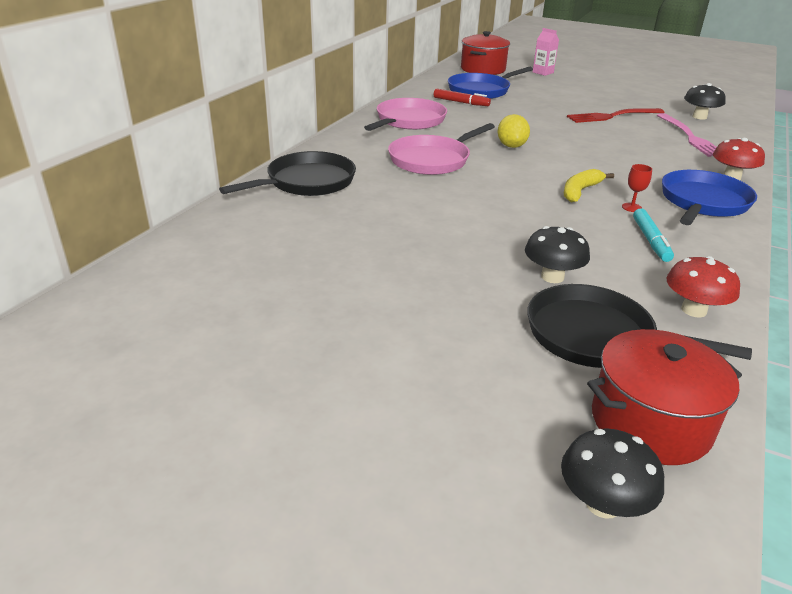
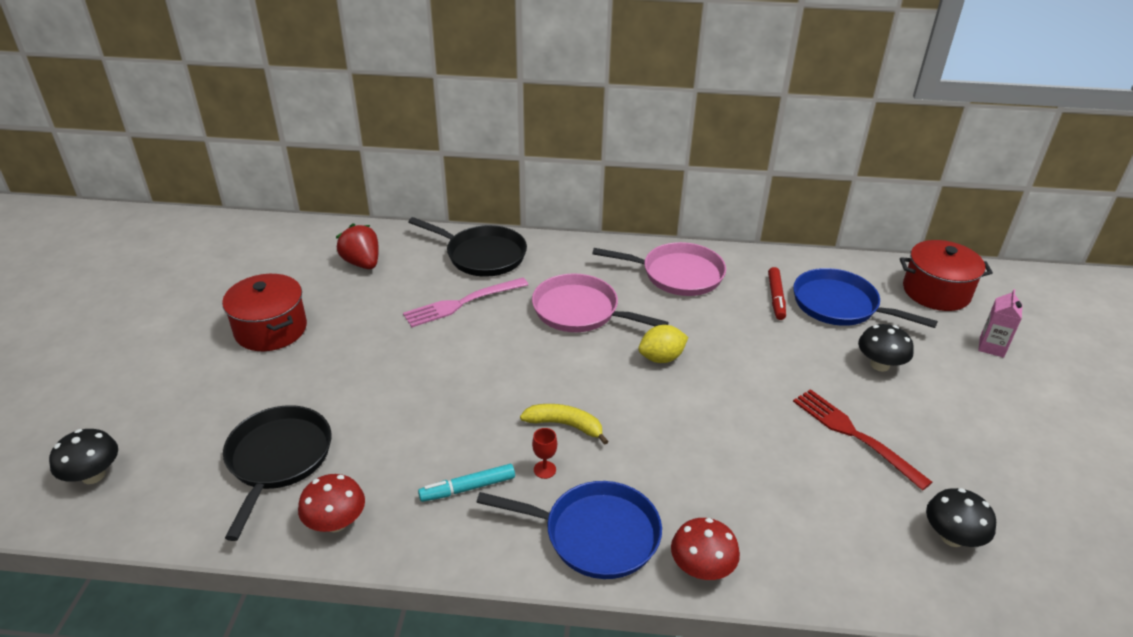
camera: 70 degrees right, 5 degrees up
(255, 245) = (362, 263): none -> red strawberry
(552, 277) = (367, 424): black mushroom -> black mushroom (880, 365)
(650, 422) = (172, 496): red pot -> red pot (271, 329)
(690, 137) = (838, 524): pink fork -> pink fork (462, 303)

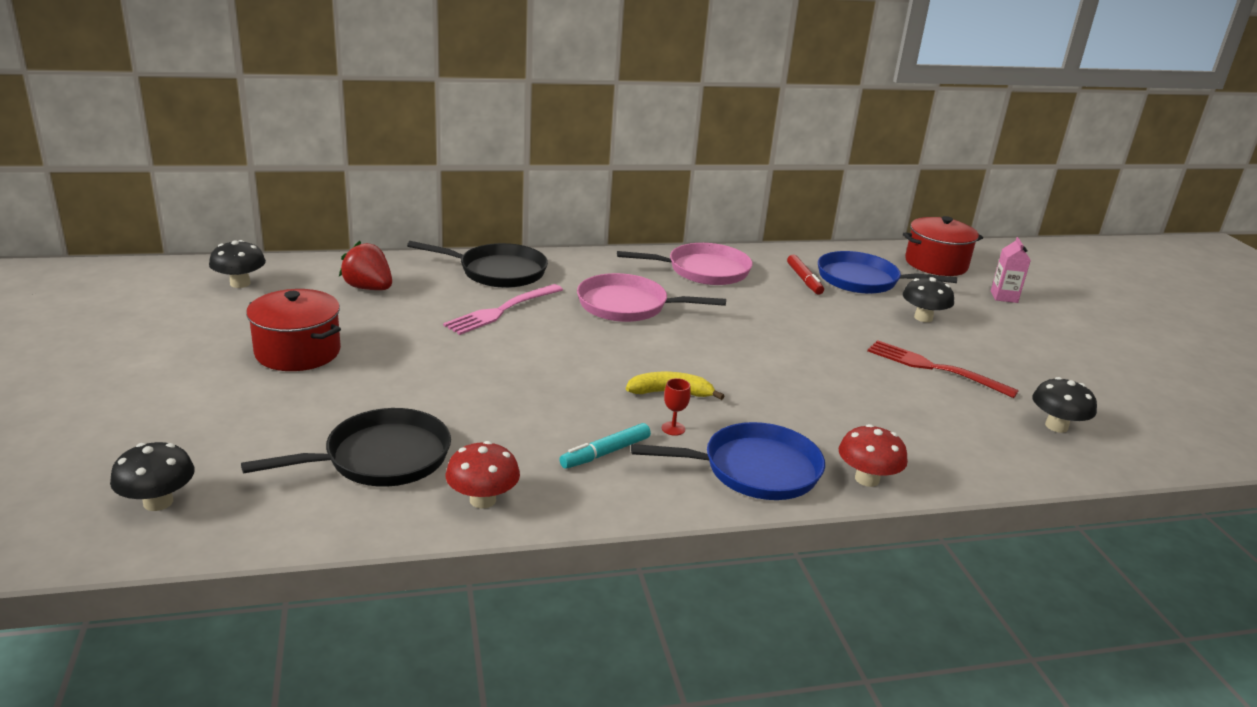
camera: 20 degrees left, 10 degrees down
(263, 246) = (240, 283): none -> black mushroom
(278, 459) = (381, 458): black pan -> black pan turned 75 degrees clockwise
(661, 358) = (729, 333): yellow lemon -> none

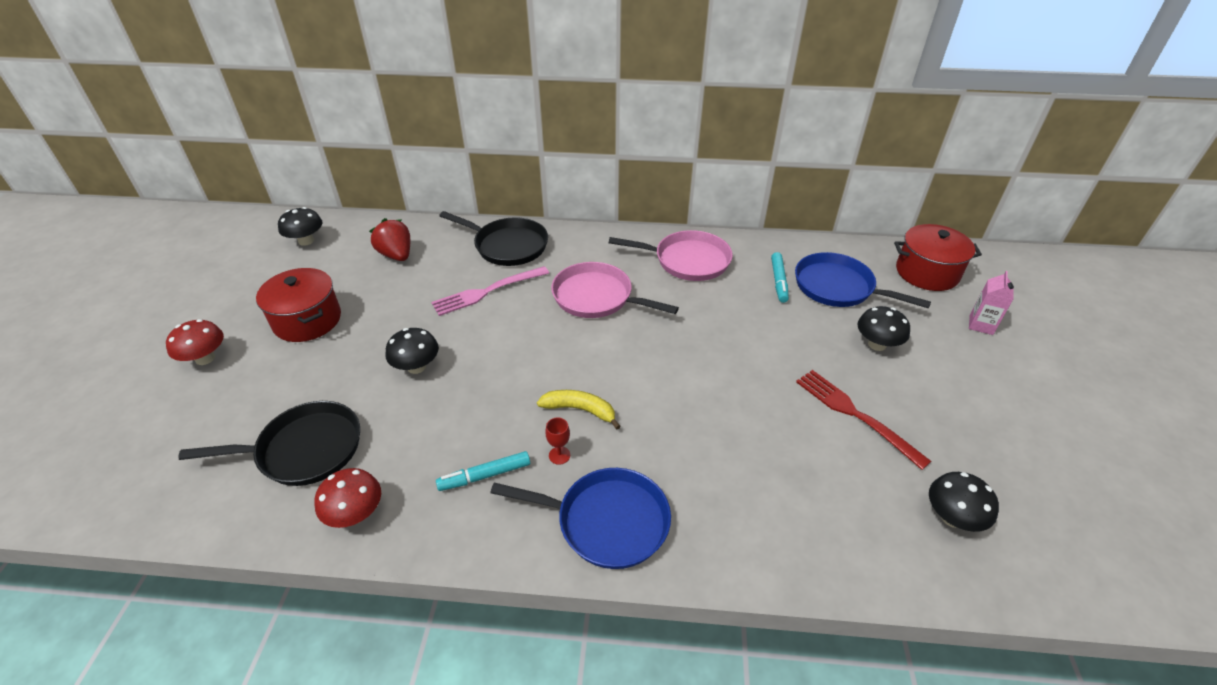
camera: 20 degrees right, 15 degrees up
(158, 502) = (125, 469): black mushroom -> black mushroom (416, 367)
(804, 280) = (779, 281): red marker -> turquoise marker
(867, 479) = (709, 555): red mushroom -> red mushroom (205, 358)

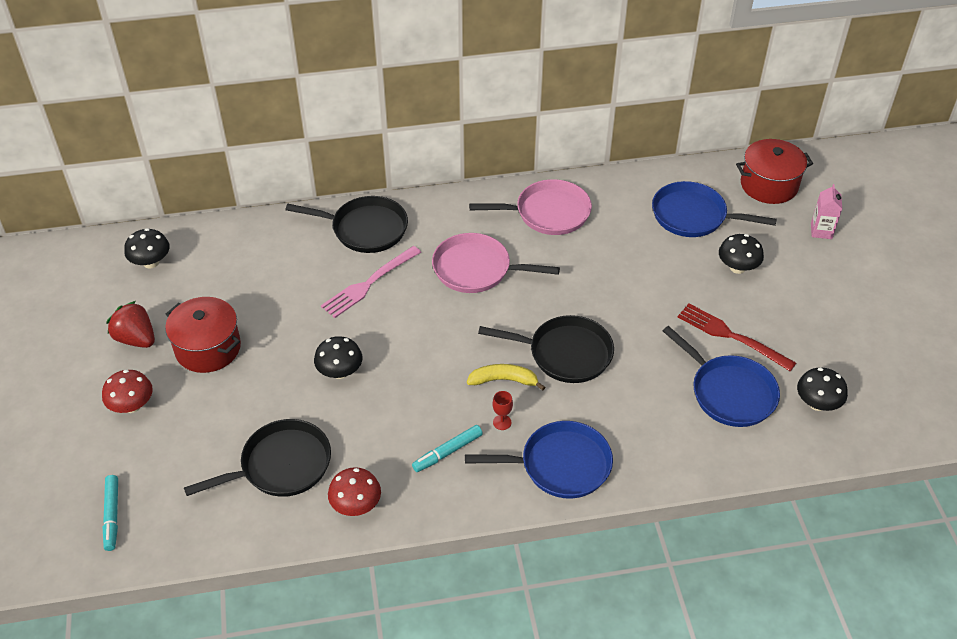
camera: 15 degrees left, 5 degrees up
(396, 255) = (257, 261): red strawberry -> red strawberry (136, 339)
(658, 395) = (565, 353): none -> black pan
(779, 281) = (639, 219): turquoise marker -> turquoise marker (112, 515)
(839, 479) = (729, 392): none -> blue pan

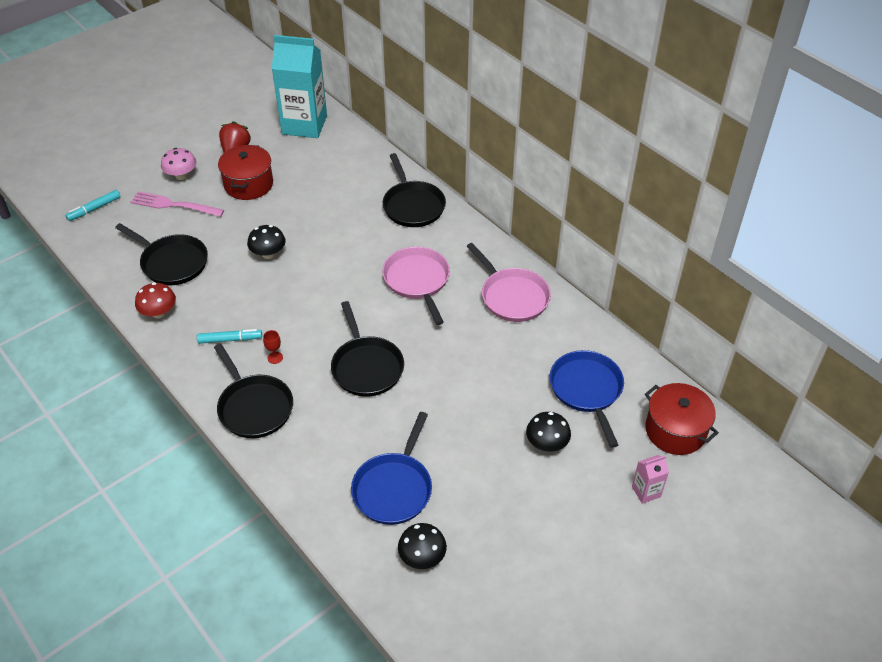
camera: 60 degrees right, 0 degrees up
(132, 405) = (181, 175): red mushroom -> pink mushroom
(151, 262) = (304, 125): black mushroom -> turquoise carton
(369, 283) = (360, 231): pink fork -> pink fork (174, 205)
(447, 452) = (230, 339): turquoise marker -> turquoise marker turned 150 degrees clockwise
(503, 380) = (316, 342): yellow banana -> none
(560, 465) = (254, 407): blue pan -> black pan
(731, 336) = (460, 468): red fork -> none

